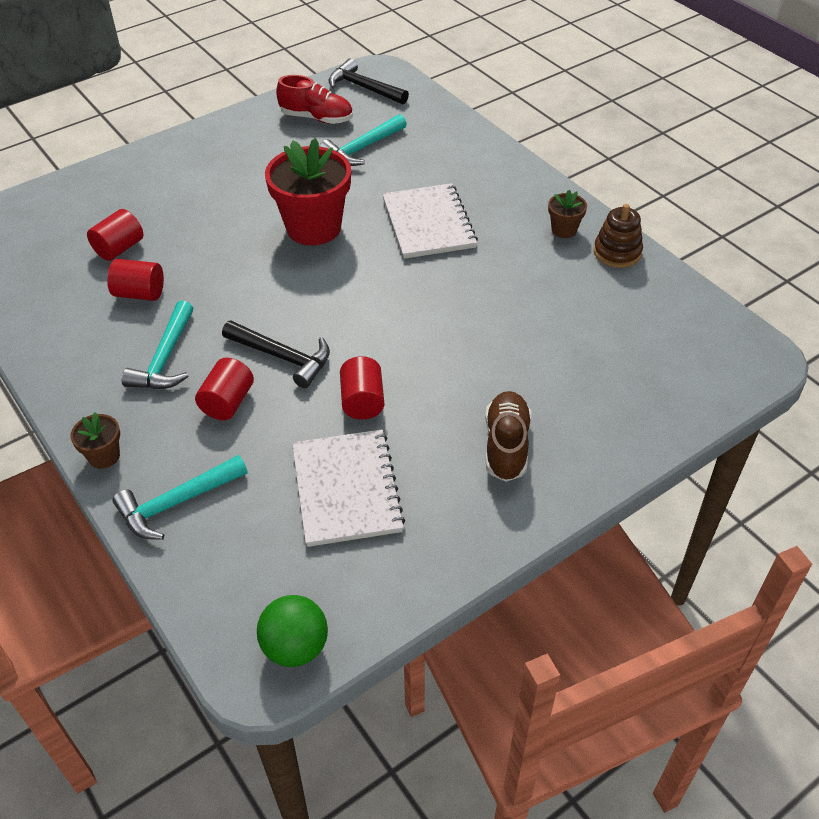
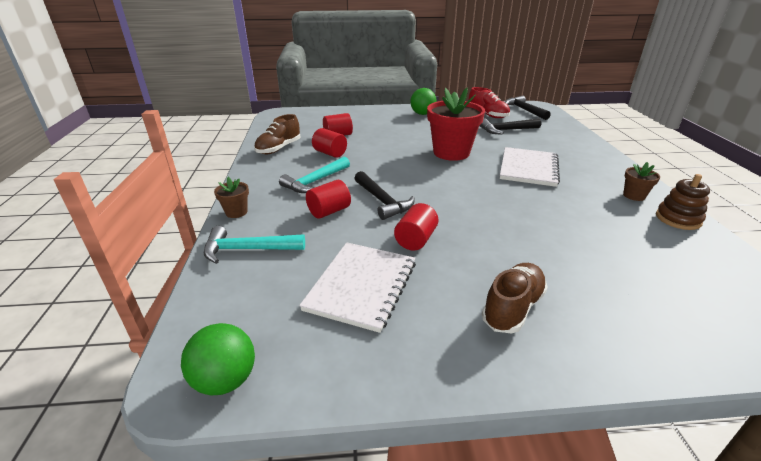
camera: 30 degrees right, 15 degrees down
(49, 313) = (279, 148): none -> brown shoe
(216, 148) = (422, 114): none -> green ball
(362, 148) = (506, 130): turquoise hammer -> black hammer

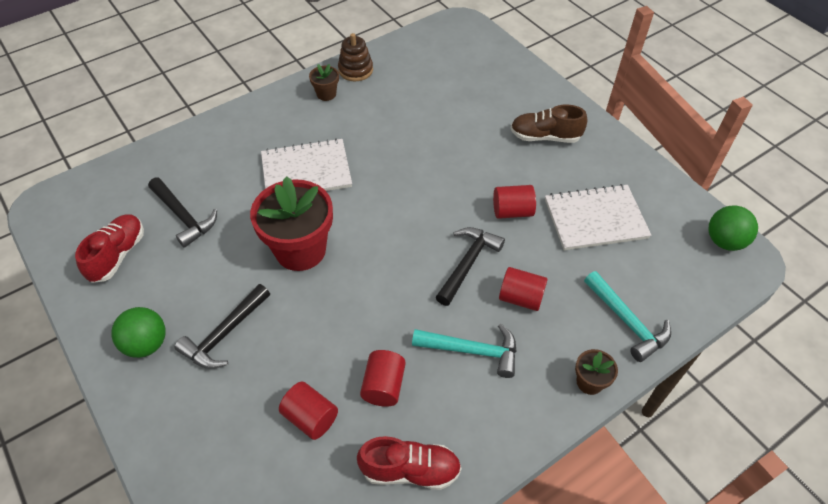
camera: 120 degrees left, 20 degrees up
(279, 148) = (410, 470): brown shoe -> red shoe
(524, 110) = (74, 217): black hammer -> black hammer (225, 334)

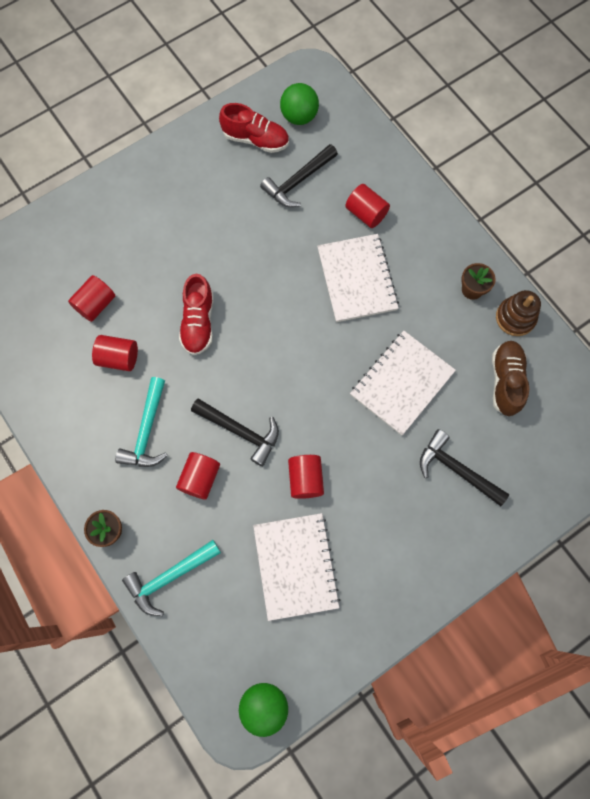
camera: 90 degrees right, 20 degrees up
(146, 344) = (168, 178): green ball -> green ball (299, 117)
(225, 334) = (174, 233): black hammer -> black hammer (457, 469)
(234, 163) = (366, 213): none -> red cylinder
(300, 250) = (259, 282): red flower pot -> none
(410, 470) = (47, 379): red shoe -> red shoe (198, 322)
(415, 142) = (401, 383): none -> white notebook
(545, 137) = (416, 526): brown shoe -> brown shoe (505, 381)

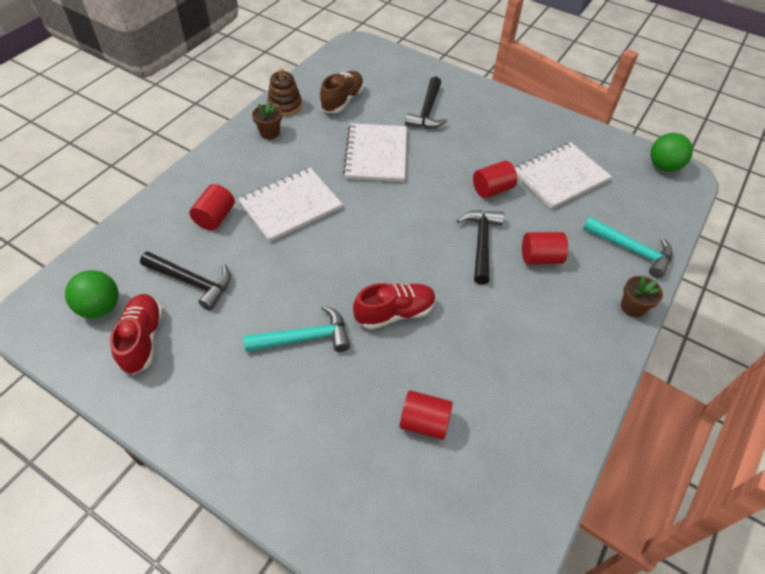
camera: 115 degrees left, 20 degrees down
(118, 358) = (472, 370): red cylinder -> none
(147, 430) = (527, 314): turquoise hammer -> turquoise hammer (304, 338)
(401, 383) = (376, 154): white notebook -> white notebook turned 75 degrees clockwise
(505, 381) = (342, 101): brown shoe -> brown shoe turned 135 degrees clockwise

